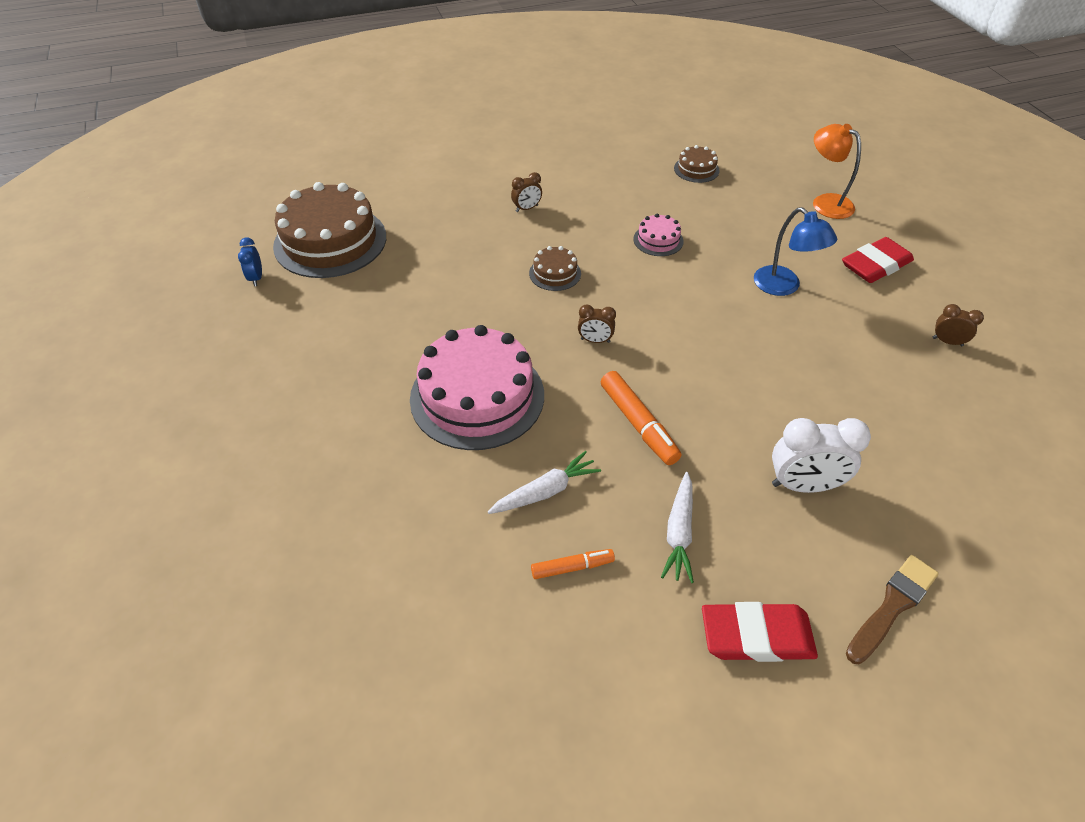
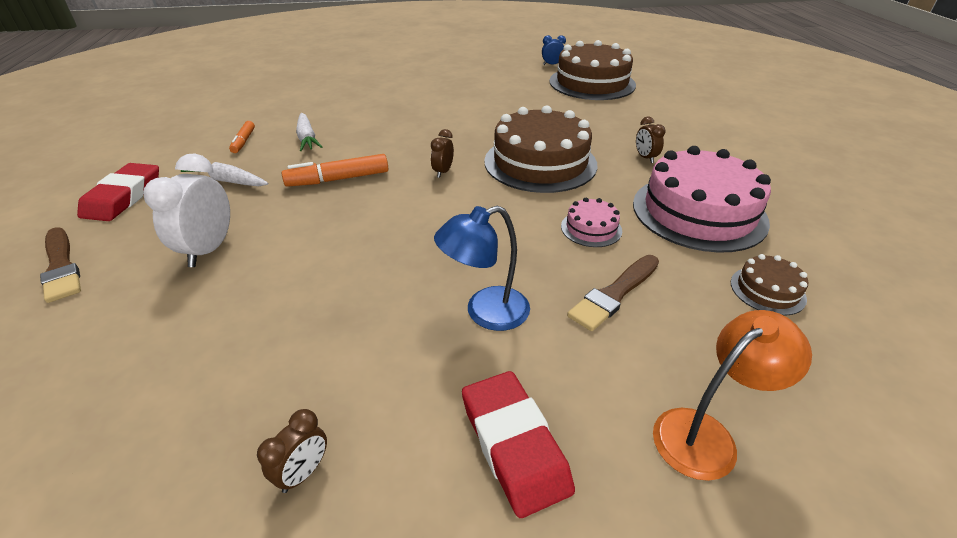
camera: 100 degrees right, 10 degrees down
(477, 396) = (407, 122): pink cake -> pink cake (698, 212)
(555, 273) = (540, 162): brown cake -> brown cake, size x2.23
(733, 230) = (614, 294): none -> brown brush

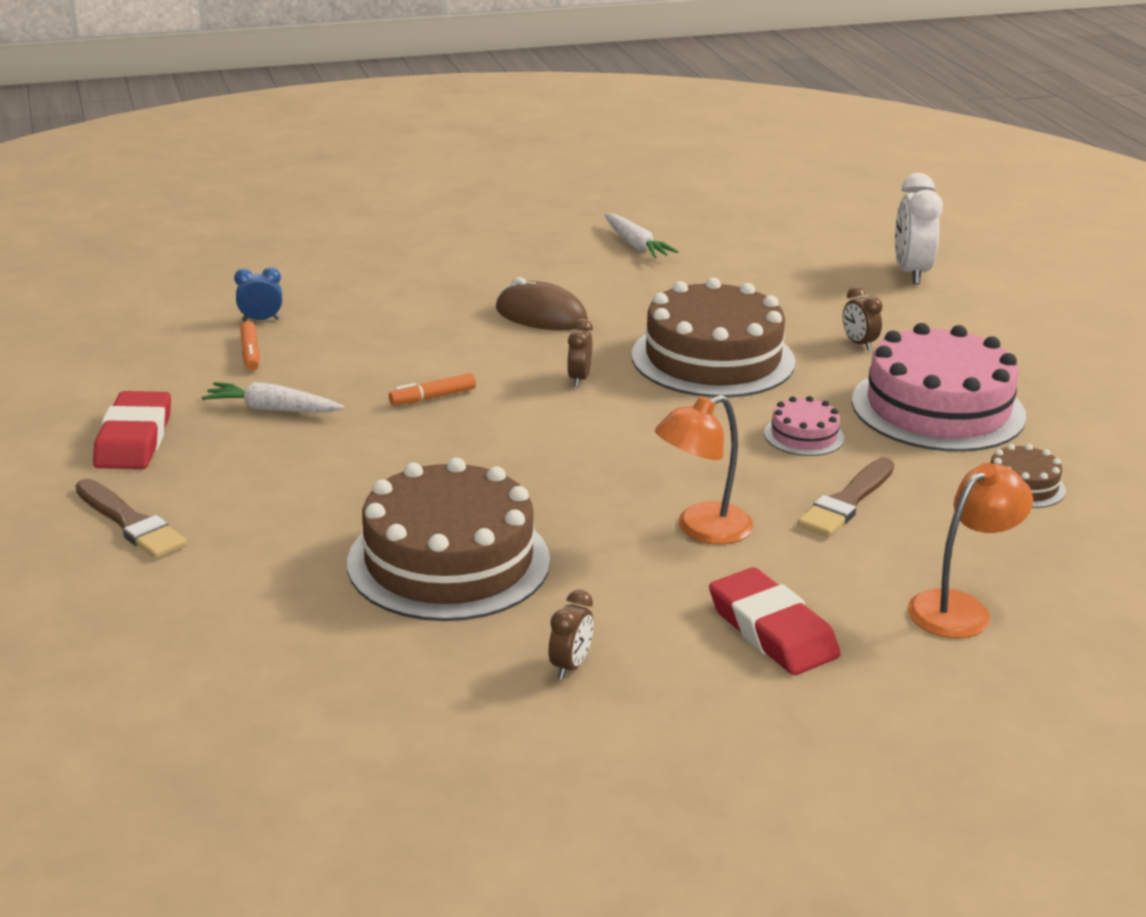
camera: 10 degrees left, 10 degrees down
(209, 250) = (314, 492): white clock -> white clock (911, 273)
(307, 138) = (347, 343): white carrot -> white carrot (635, 245)
(338, 179) = (432, 397): orange marker -> orange marker, size x0.61
(438, 127) = (541, 315): none -> brown mouse
(485, 313) = (701, 529): blue lamp -> orange lamp
(552, 65) = (683, 203): blue clock -> blue clock (261, 320)
(592, 83) = (757, 233): brown cake -> brown cake (449, 561)

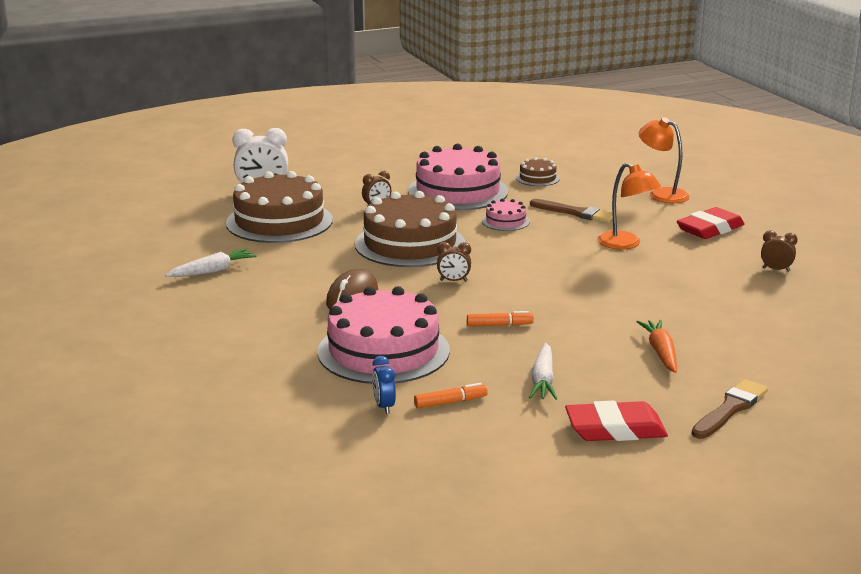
camera: 95 degrees left, 5 degrees down
(307, 499) = (661, 352): none -> orange carrot
(389, 326) = (383, 351): none -> pink cake
(432, 397) = (499, 325): orange marker -> orange marker turned 60 degrees counterclockwise
(449, 561) = (703, 304): brown cake -> brown cake (279, 221)

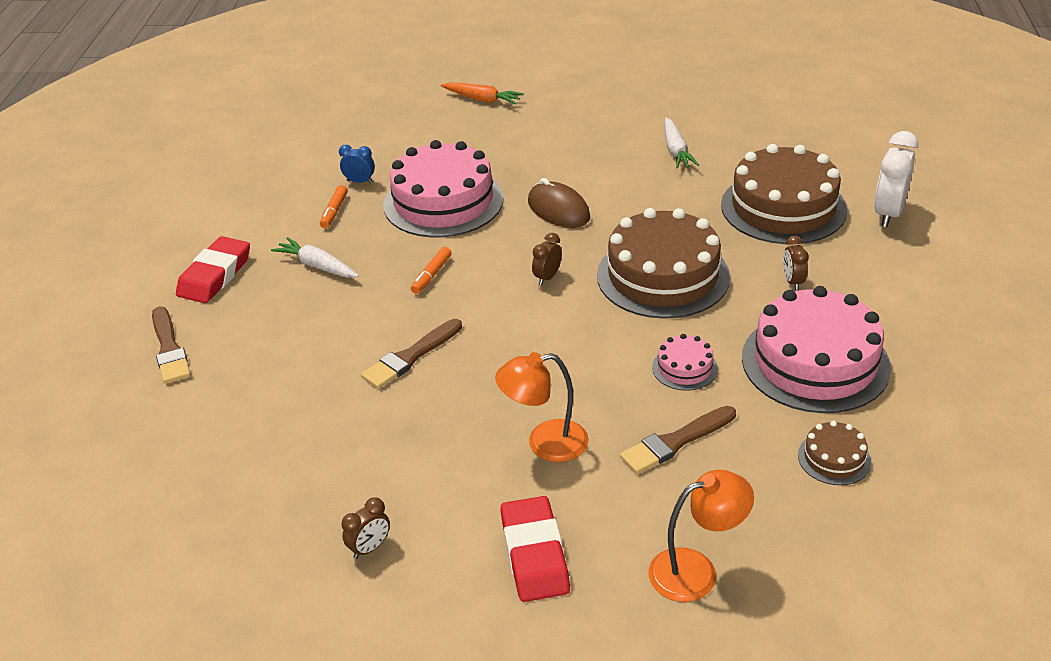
camera: 120 degrees right, 15 degrees up
(604, 305) = (410, 357): none -> brown brush
(661, 352) = (290, 352): orange carrot -> orange carrot (482, 99)

